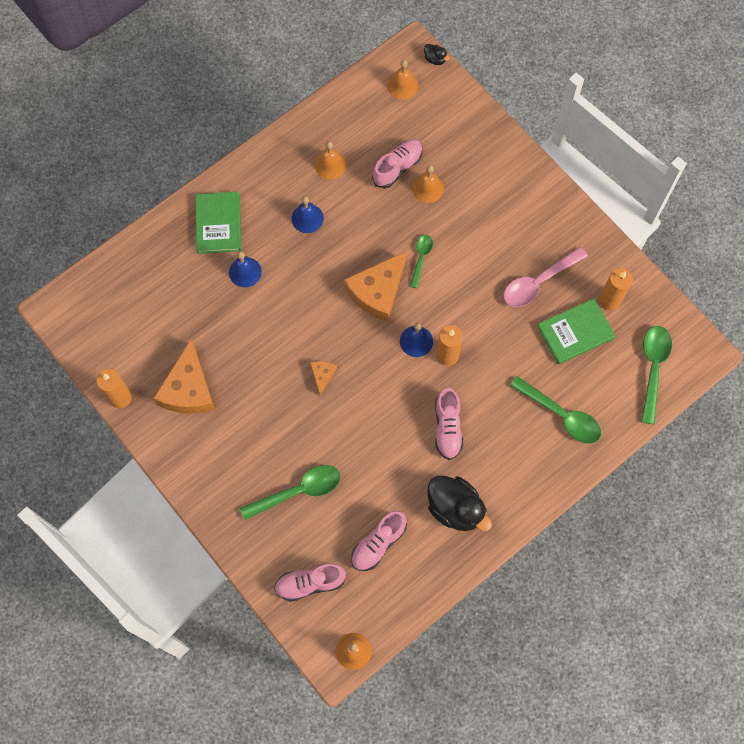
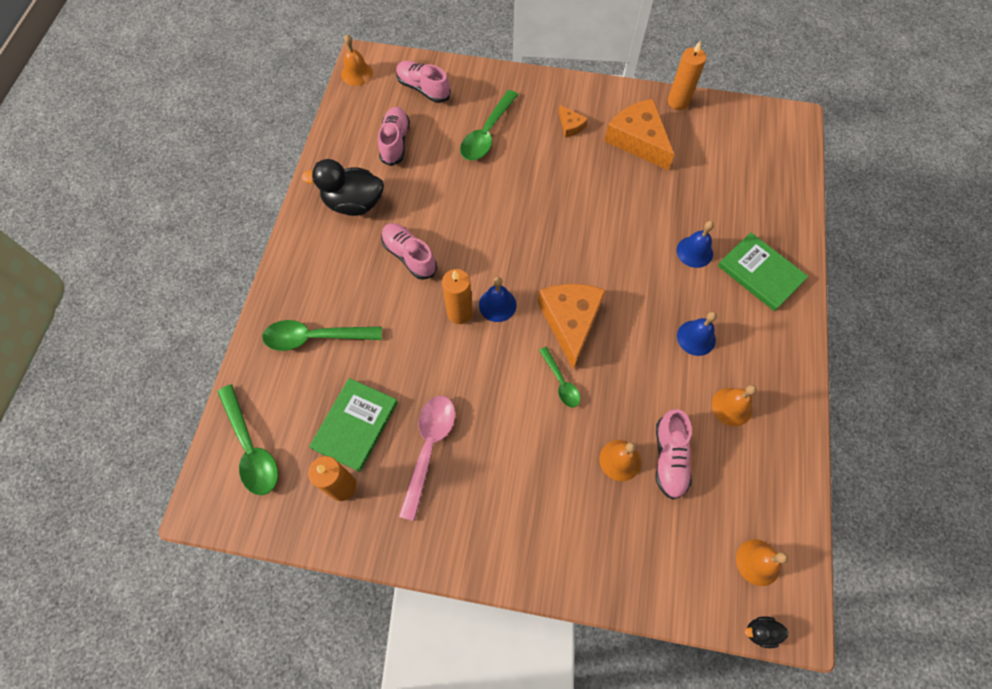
camera: 140 degrees right, 5 degrees down
(310, 583) = (423, 89): pink shoe -> pink shoe turned 90 degrees counterclockwise
(322, 375) = (549, 221): orange cheese -> orange cheese (570, 126)

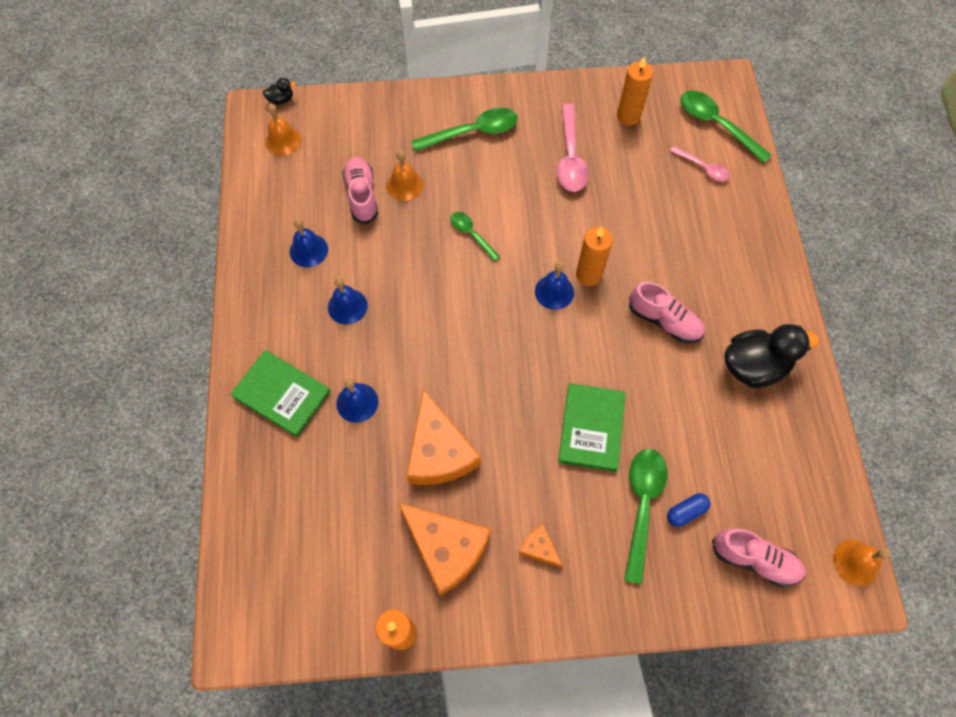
camera: 165 degrees right, 0 degrees up
(295, 398) = (702, 168): none -> pink spoon
(315, 337) = (714, 220): green spoon -> green spoon (472, 132)
(355, 425) = (640, 160): green book -> green book (591, 428)
(395, 142) = (749, 462): pink shoe -> none
(457, 124) = (686, 511): none -> blue capsule
(570, 321) = (476, 293): orange cheese -> orange cheese (439, 451)
(731, 406) = (308, 250): orange bell -> blue bell

